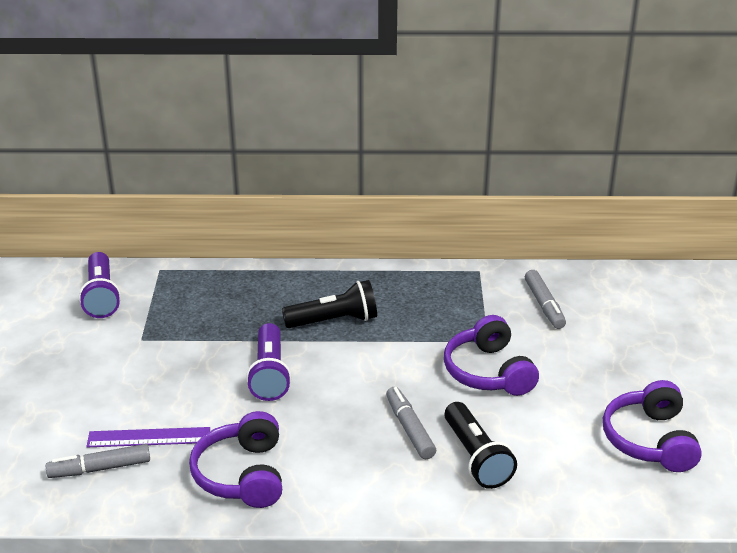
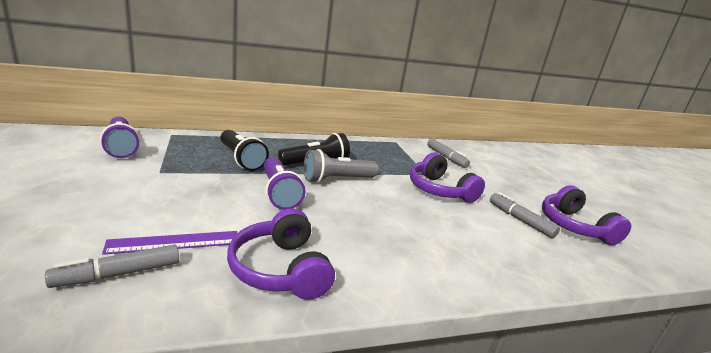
camera: 20 degrees left, 10 degrees down
(350, 352) = (336, 179): none -> grey flashlight
(409, 429) = (409, 226): grey marker -> grey marker (520, 220)
(476, 458) = (473, 243): black flashlight -> black flashlight (241, 159)

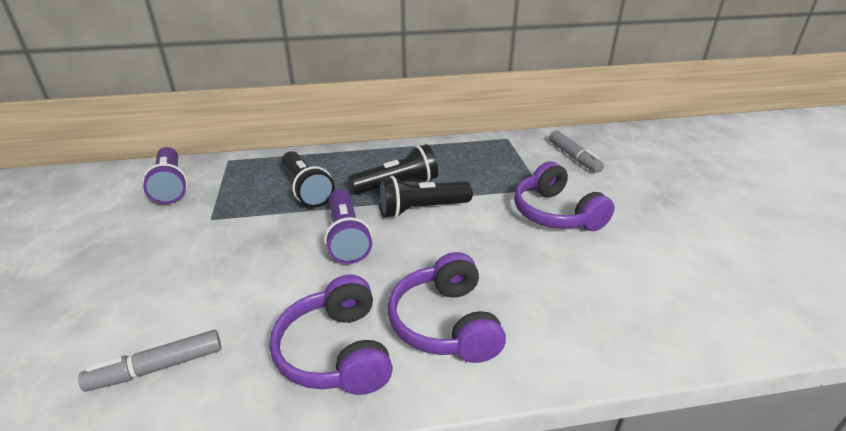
camera: 10 degrees right, 10 degrees up
(174, 242) = (220, 320): purple ruler -> none
(336, 179) = (421, 209): grey flashlight -> black flashlight
(520, 220) = (662, 254): grey marker -> none
(574, 226) = (741, 258): purple headphones -> purple headphones (445, 323)

